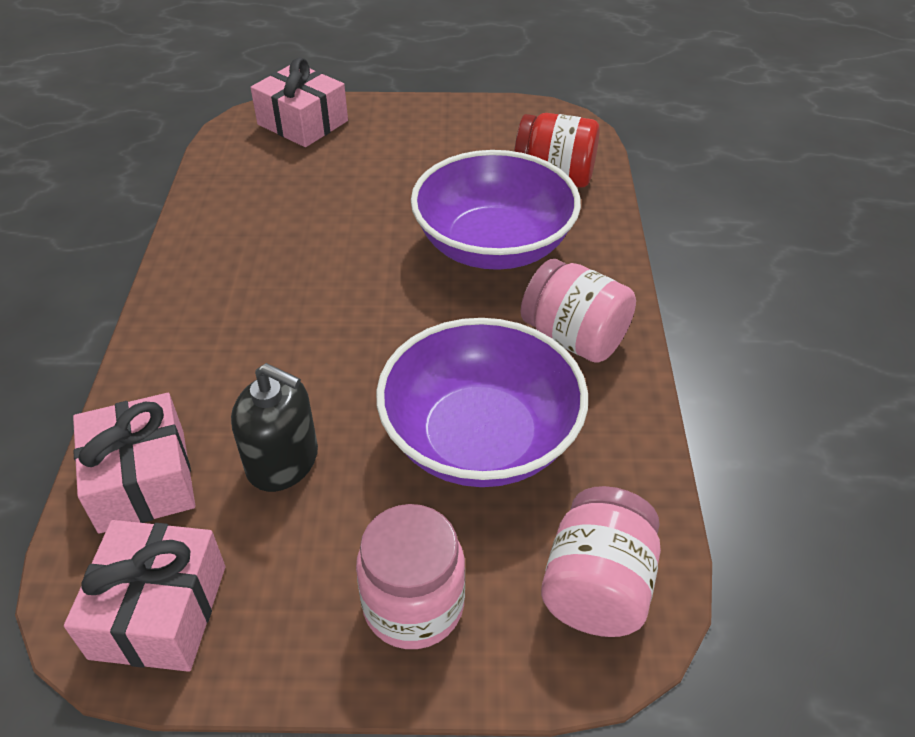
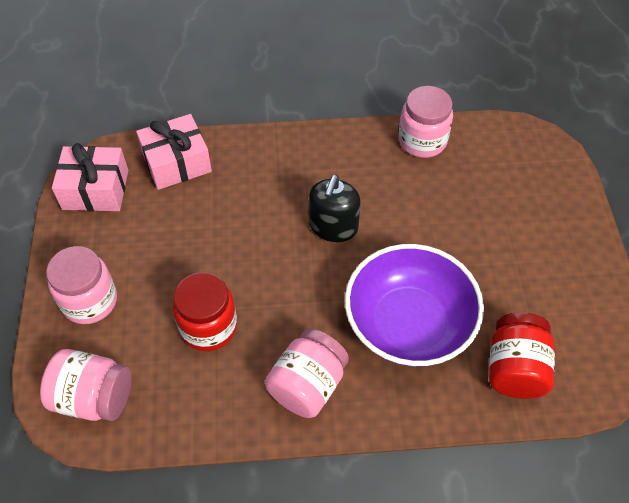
camera: 85 degrees right, 10 degrees up
(214, 206) = (422, 141): none -> pink jar
(283, 461) = (190, 223): black soap dispenser -> black soap dispenser (333, 226)
(302, 122) = (544, 173): pink gift -> none
(480, 438) = (208, 327): purple bowl -> red jar

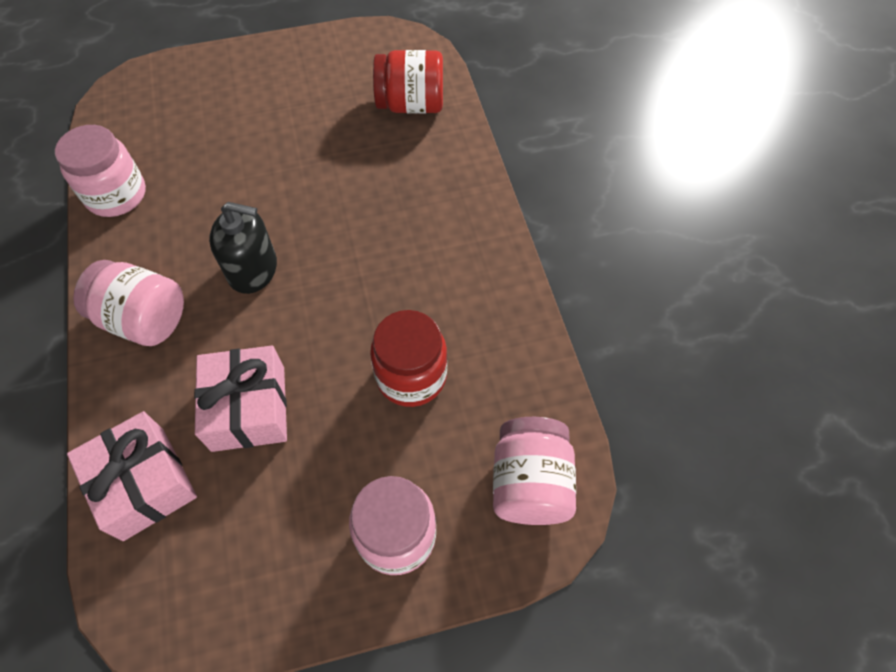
camera: 100 degrees left, 5 degrees up
(95, 189) = (197, 595): pink gift -> pink gift (248, 408)
(307, 385) = (464, 264): pink jar -> pink jar (144, 319)
(408, 324) = (376, 186): purple bowl -> none

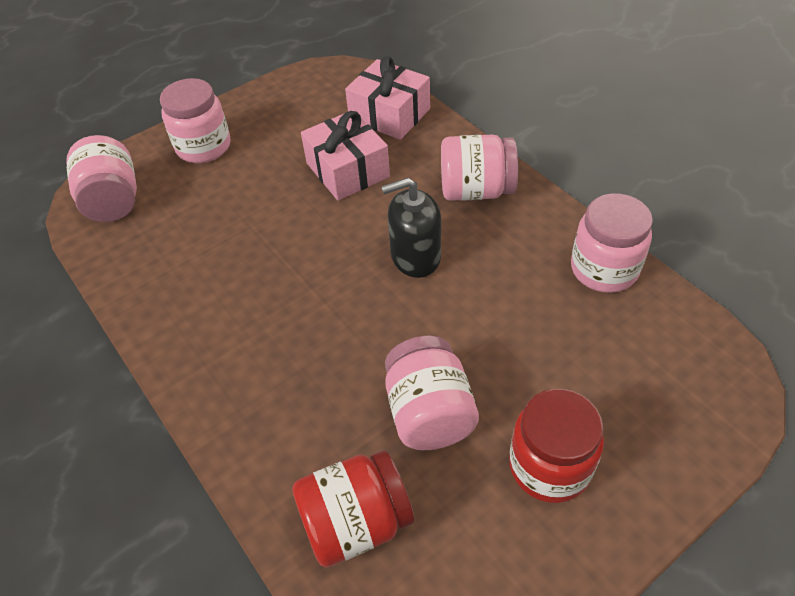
camera: 160 degrees right, 10 degrees down
(328, 145) = (429, 413): none -> pink jar
(411, 376) = (228, 231): red jar -> red jar (549, 466)

